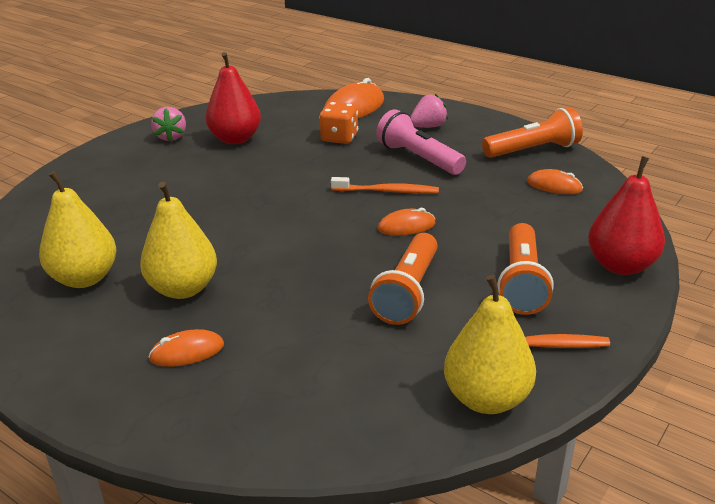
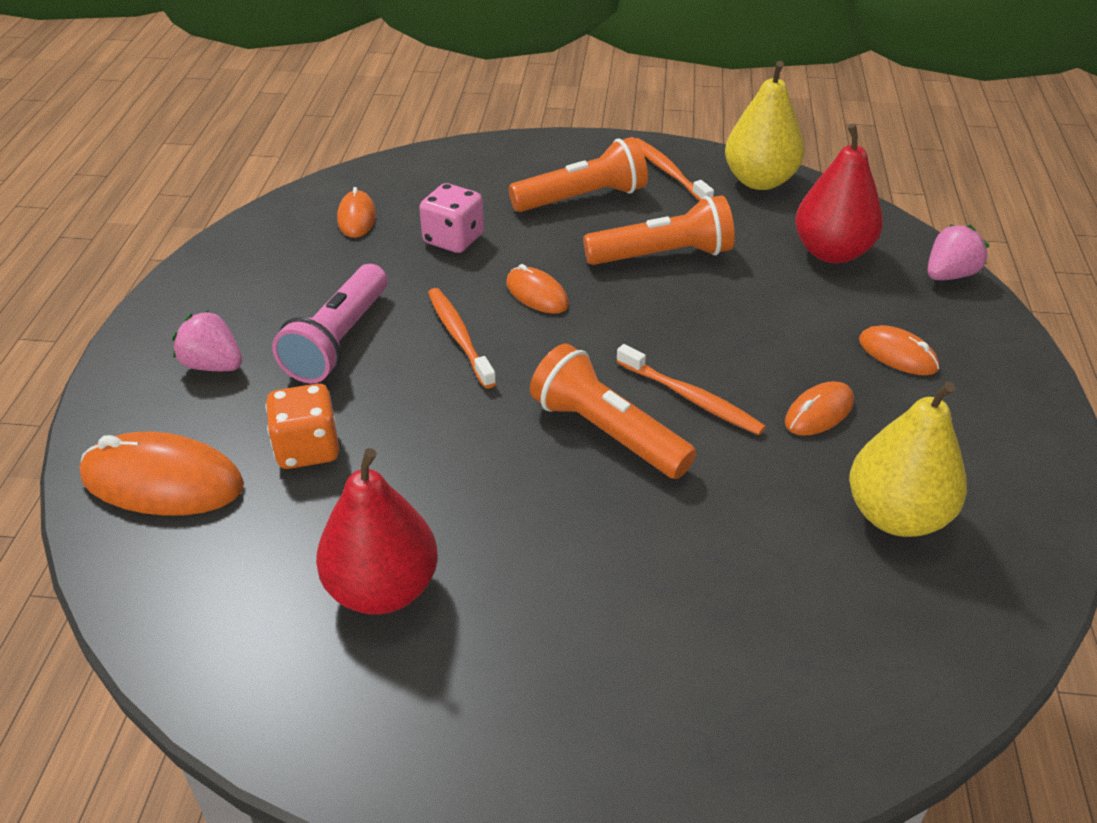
camera: 120 degrees left, 10 degrees up
(171, 137) = (428, 705): pink strawberry -> pink strawberry (949, 275)
(183, 289) = (819, 412): yellow pear -> orange mouse
(250, 248) = (691, 398): none -> orange toothbrush
(499, 213) = (453, 239): none -> pink dice
(533, 150) = (256, 252): orange flashlight -> orange flashlight (607, 433)
(621, 266) = (504, 155): red pear -> red pear (832, 252)

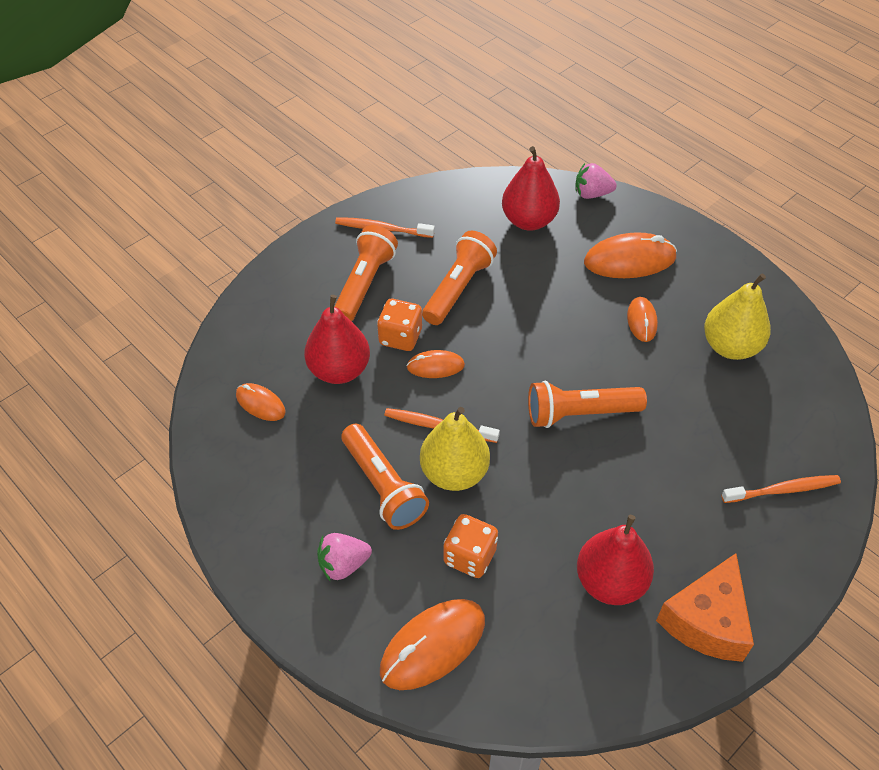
camera: 50 degrees left, 10 degrees up
(339, 340) = (383, 486): pink flashlight -> orange flashlight
(410, 723) = (706, 621): none -> orange cheese
(453, 239) = (339, 370): pink dice -> red pear
(545, 253) = (400, 337): none -> orange dice
(691, 398) = (586, 361): orange toothbrush -> orange toothbrush (783, 490)
(759, 181) = (435, 199): yellow pear -> yellow pear (454, 473)
(897, 354) = (629, 260): orange mouse -> orange mouse, size x1.76
(949, 275) = (592, 194): pink strawberry -> pink strawberry turned 90 degrees counterclockwise

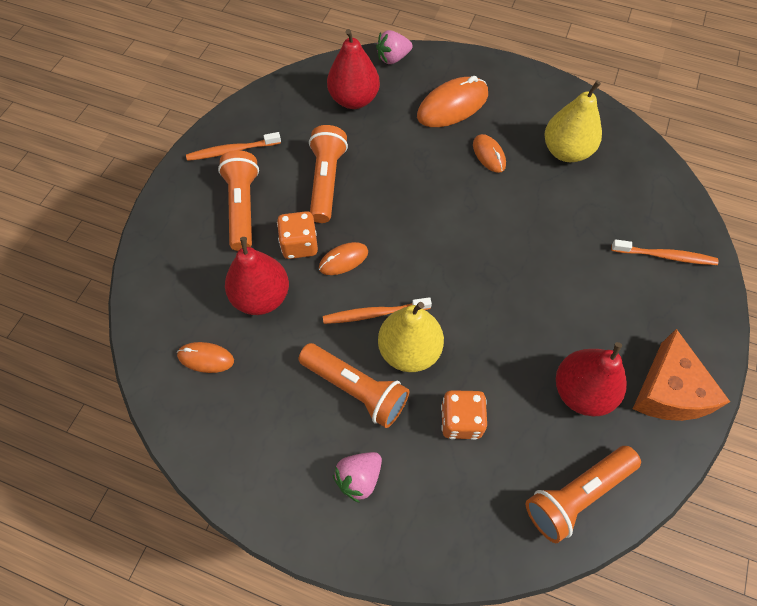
camera: 25 degrees left, 10 degrees up
(433, 645) = (473, 516): orange mouse -> none
(580, 413) = (483, 254): orange flashlight -> orange flashlight (577, 495)
(783, 490) = (665, 256): orange toothbrush -> orange toothbrush turned 45 degrees clockwise

